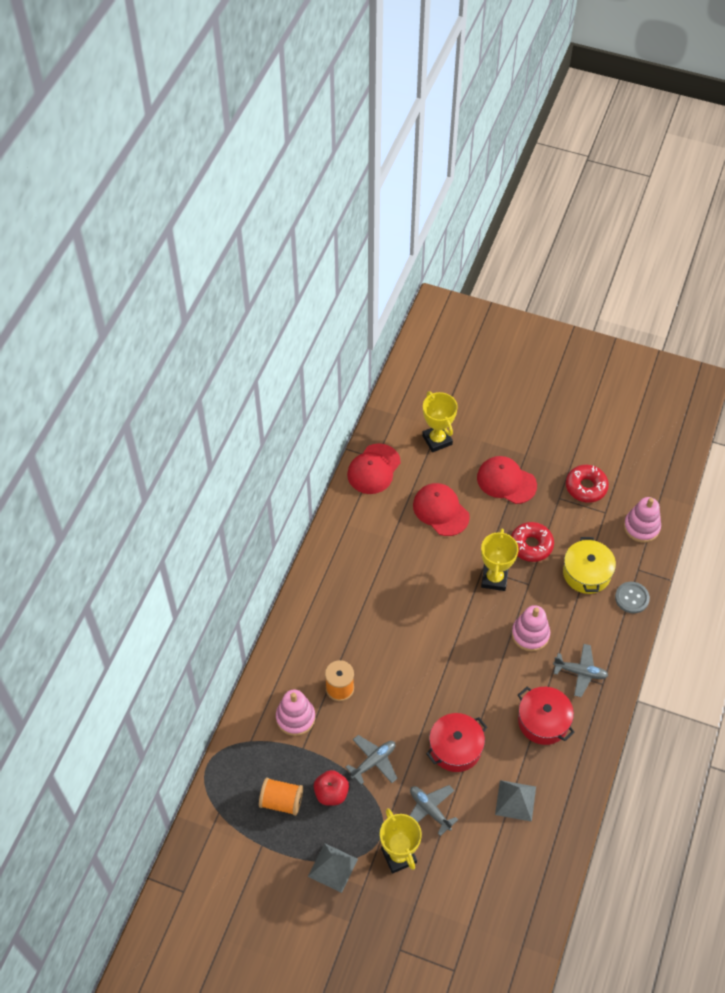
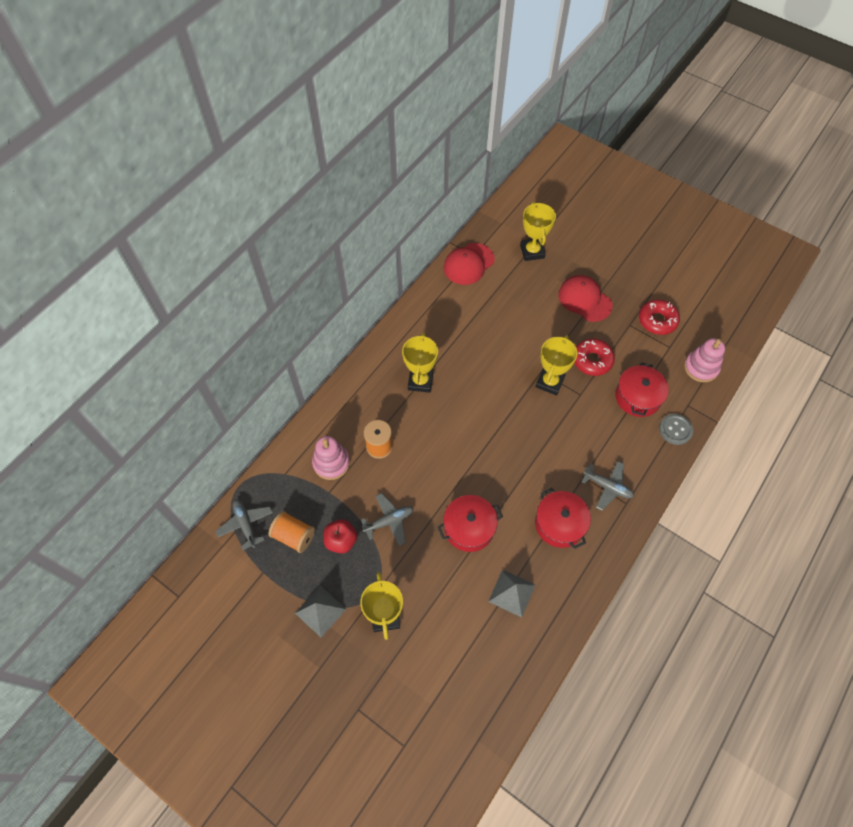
camera: 15 degrees right, 5 degrees up
(361, 609) = (420, 381): none -> yellow trophy
(430, 810) = (427, 580): grey plane -> grey plane (246, 524)
(441, 510) = (518, 312): red cap -> none
(530, 634) = (569, 440): pink stacking toy -> none
(586, 573) = (638, 397): yellow pot -> red pot

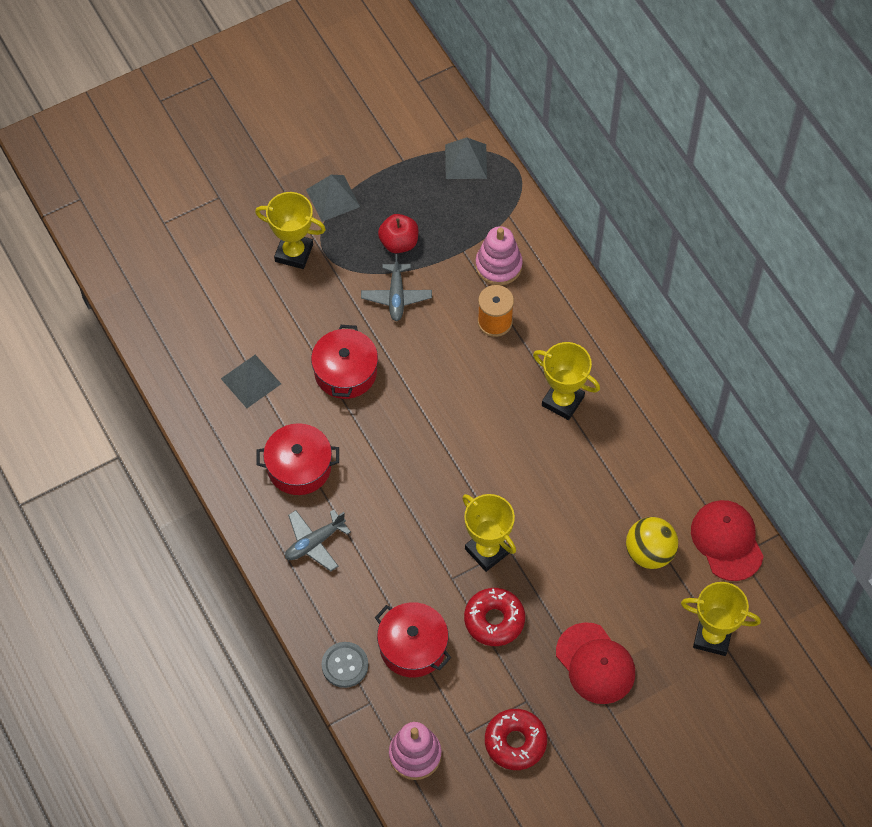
camera: 115 degrees right, 0 degrees up
(246, 524) = (466, 161): grey plane -> grey pyramid
(294, 536) = (428, 201): orange spool -> none
(499, 298) = (649, 553): none -> yellow ball
(584, 300) = (595, 663): red cap -> red cap turned 75 degrees clockwise

